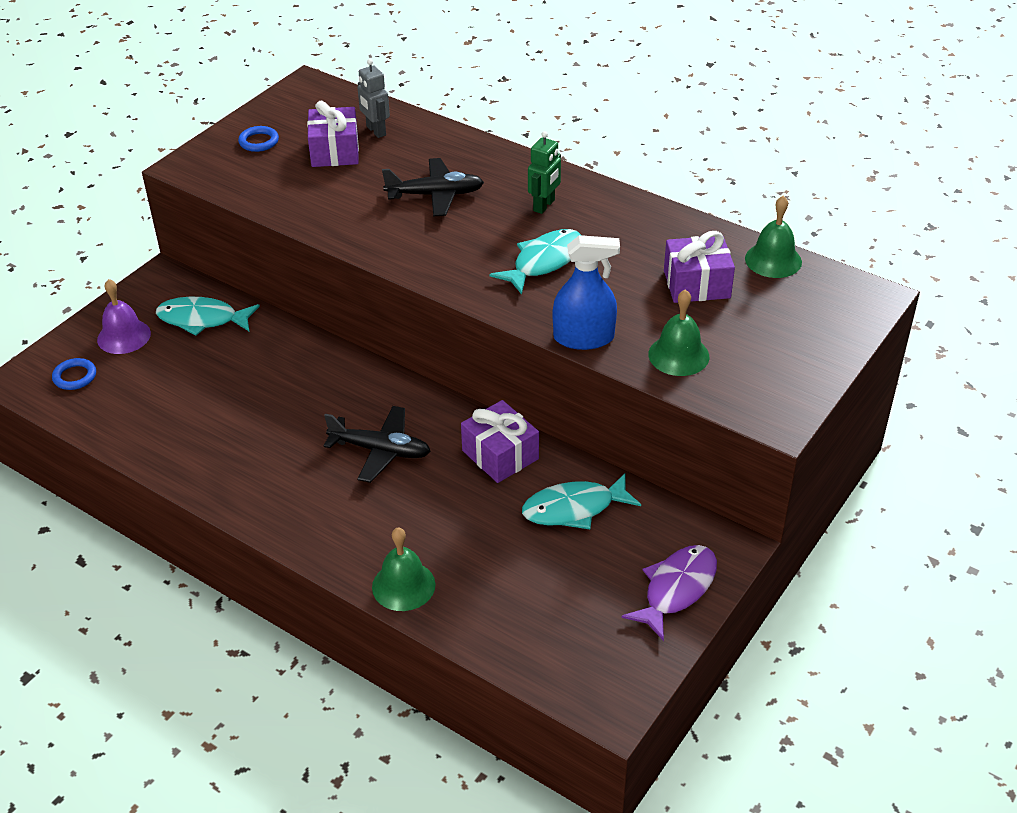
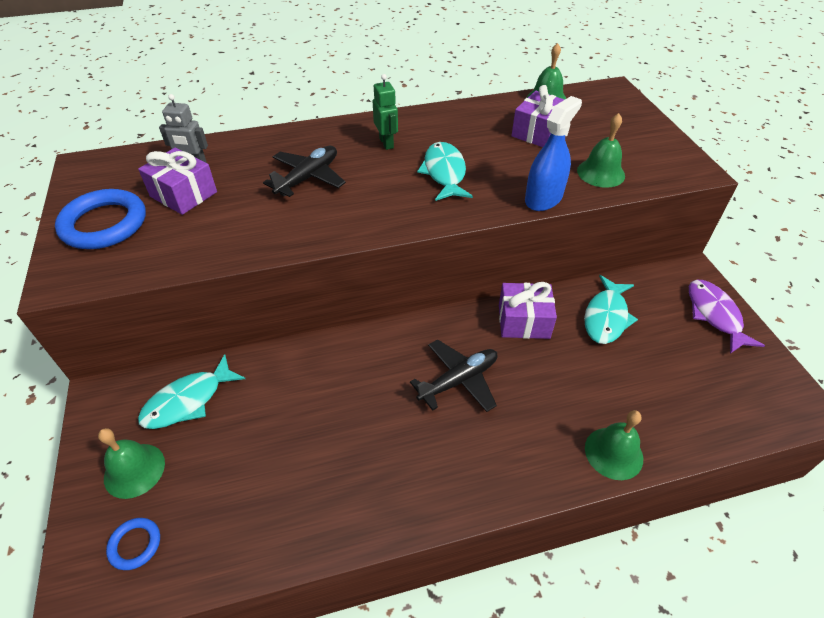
camera: 50 degrees left, 5 degrees up
(124, 336) = (134, 470): purple bell -> green bell
(259, 142) = (104, 224): blue ring -> blue ring, size x2.03

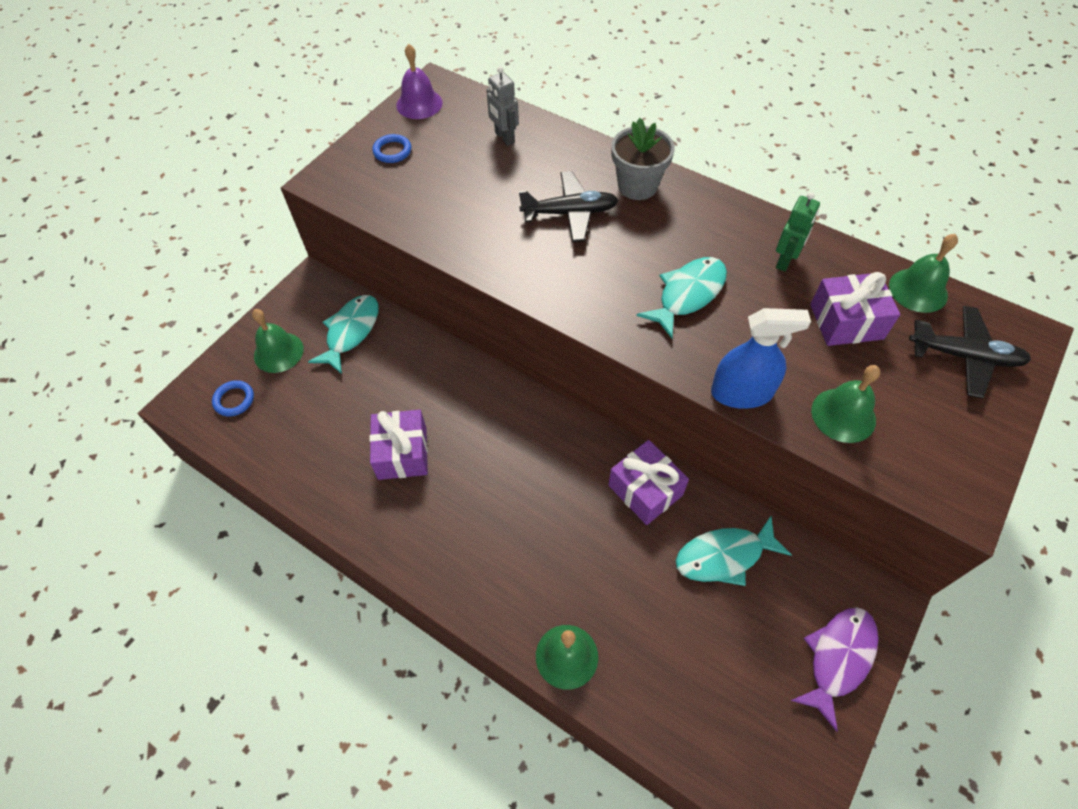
camera: 50 degrees right, 10 degrees up
(86, 183) = (419, 104): none -> purple bell
(104, 224) = (392, 151): blue ring -> blue ring, size x0.49
(183, 194) = (466, 162): purple gift -> purple gift (402, 453)
(188, 401) = (351, 332): turquoise fish -> turquoise fish turned 105 degrees clockwise
(331, 138) = (637, 186): none -> grey flower pot
(386, 143) = (679, 225): green robot -> green robot (785, 261)
(458, 380) = (530, 486): black plane -> black plane (964, 356)

